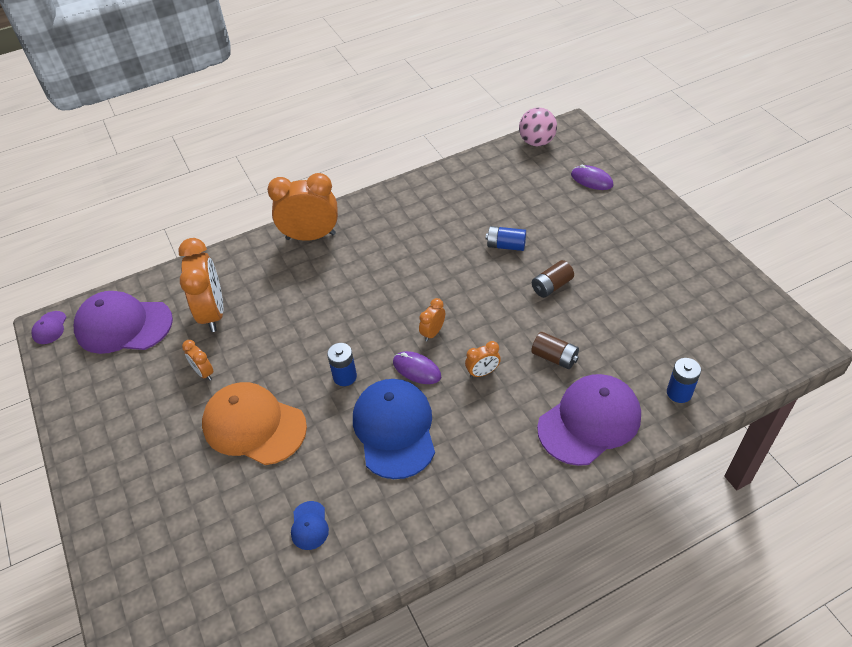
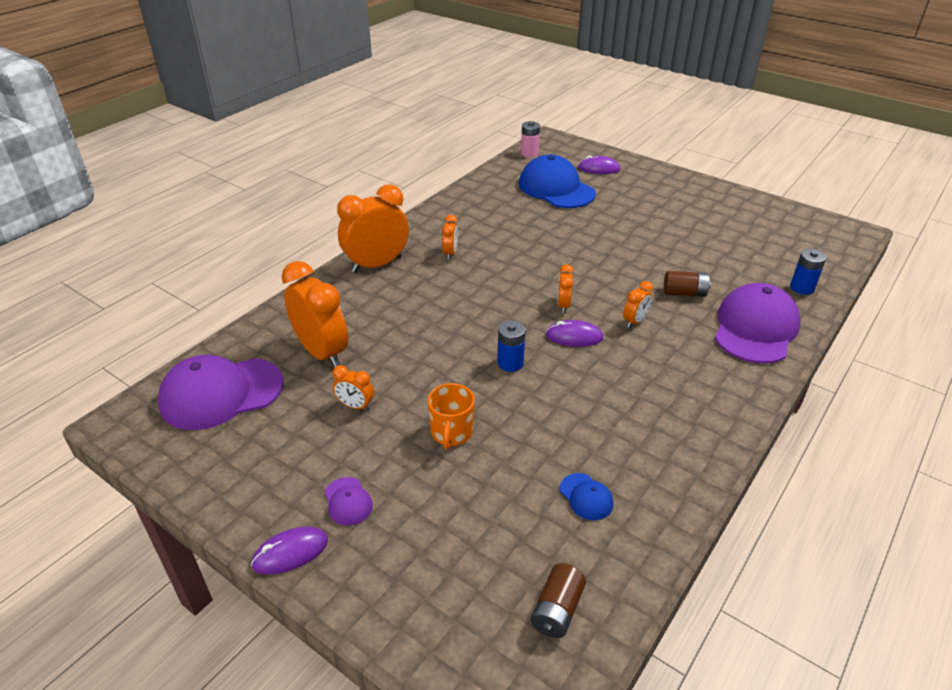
camera: 30 degrees left, 10 degrees down
(50, 328) = (122, 423): purple cap -> purple cap (348, 501)
(85, 479) = (290, 552): none -> purple mouse
(254, 425) = (451, 433): orange cap -> orange mug
(378, 242) = (450, 253): none -> orange clock
(394, 429) = (596, 389): blue cap -> blue cap (556, 188)
(506, 245) = (569, 227): blue battery -> none
(536, 142) = (529, 153): pink ball -> pink battery
(551, 286) = (634, 245): brown battery -> brown battery (557, 610)

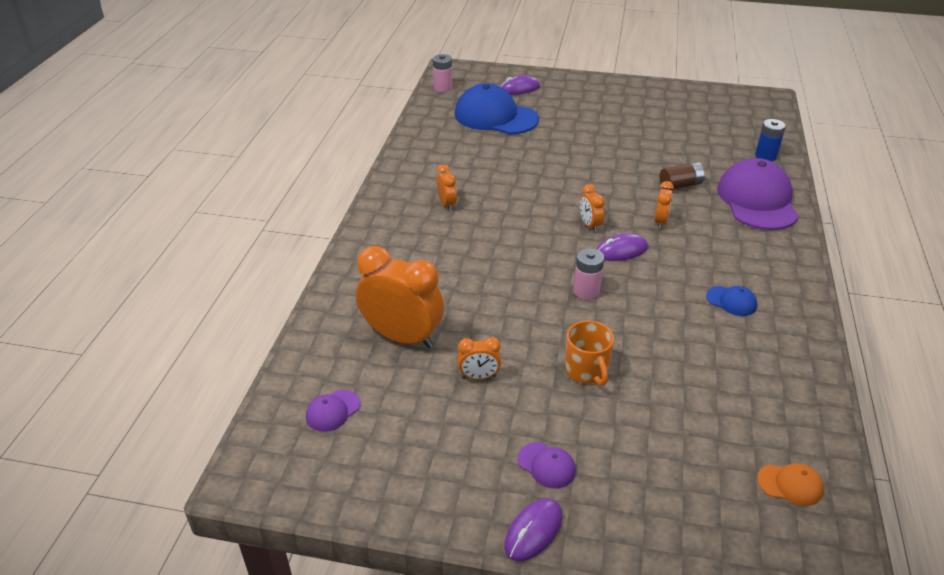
camera: 25 degrees left, 0 degrees up
(221, 393) = (332, 411): purple cap -> purple cap, size x0.43
(376, 265) = (383, 235): orange clock -> none
(510, 363) = (586, 291): blue battery -> pink battery
(557, 610) = (790, 484): brown battery -> orange cap
(586, 497) = (739, 385): blue cap -> blue cap (731, 301)

